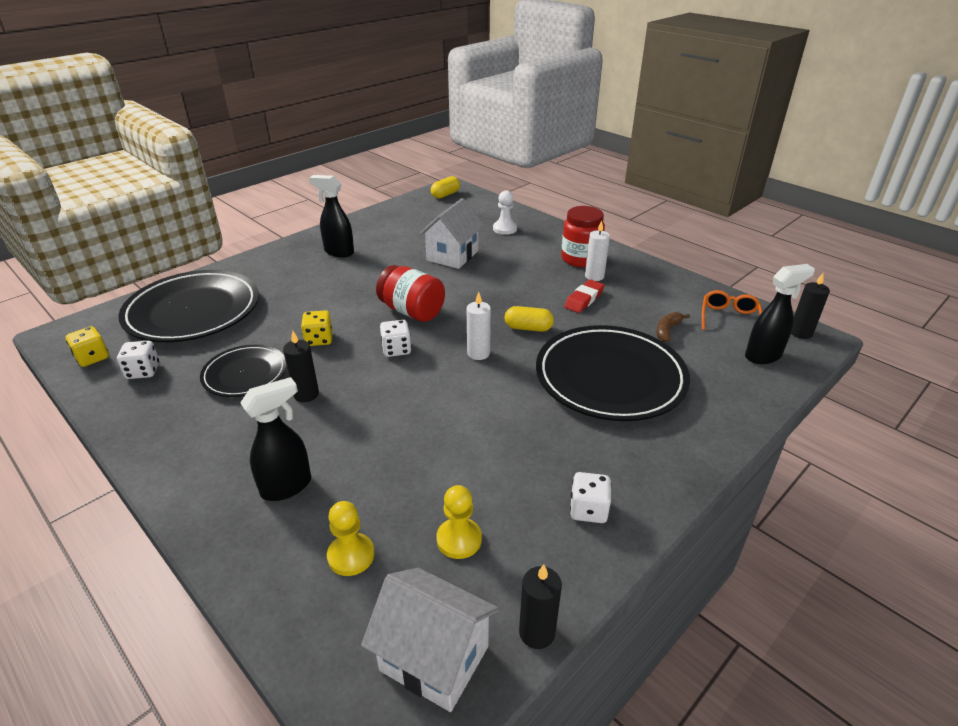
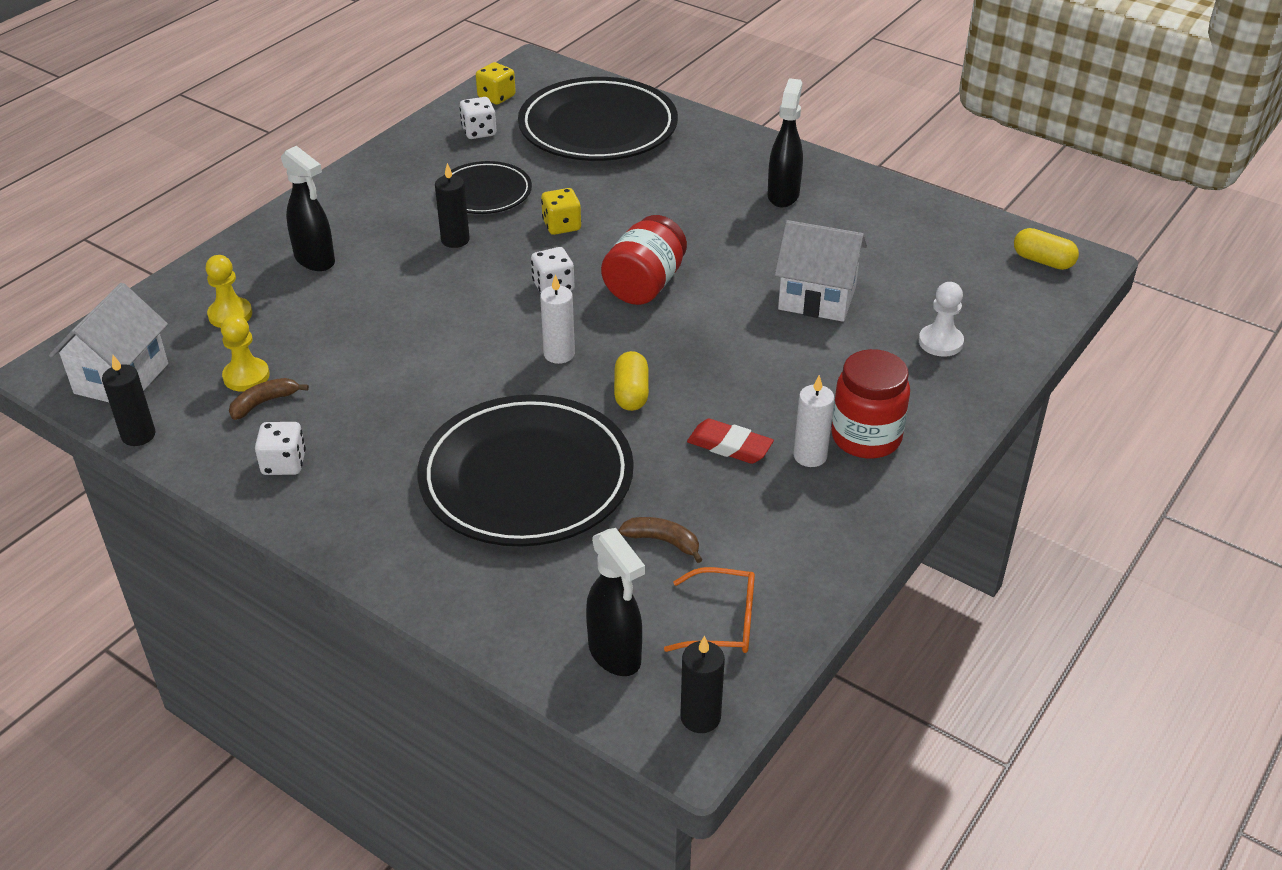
camera: 80 degrees right, 5 degrees up
(502, 525) = (264, 403): none -> brown banana

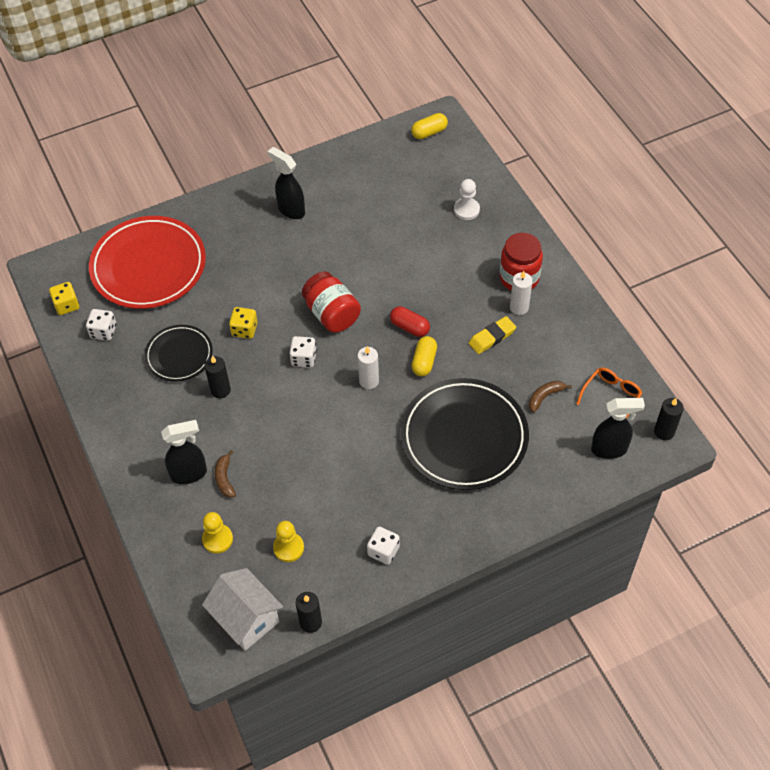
camera: 60 degrees left, 15 degrees up
(264, 403) = (320, 545): brown banana -> brown banana (225, 478)
(598, 127) = (148, 266): black plate -> red plate
(631, 393) = (424, 361): yellow capsule -> yellow capsule turned 75 degrees clockwise
(680, 360) = (409, 327): none -> red capsule
(729, 446) = (492, 337): red eraser -> yellow eraser
(817, 298) = (397, 242): white house -> none

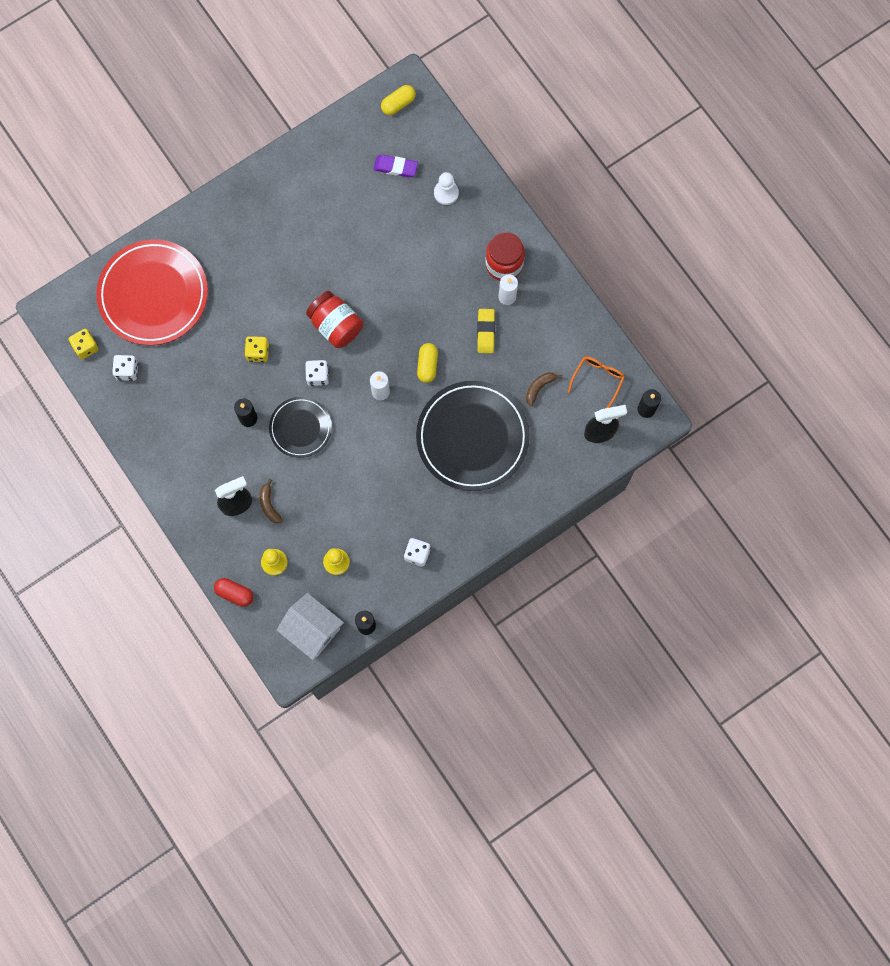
camera: 10 degrees left, 20 degrees up
(179, 355) = (203, 387): black plate -> black plate (300, 428)
(291, 210) = (277, 213): black spray bottle -> none
(409, 327) = (409, 330): red capsule -> red capsule (234, 593)
(418, 183) = (395, 167): none -> purple eraser
(492, 337) = (486, 332): yellow eraser -> yellow eraser turned 45 degrees counterclockwise

